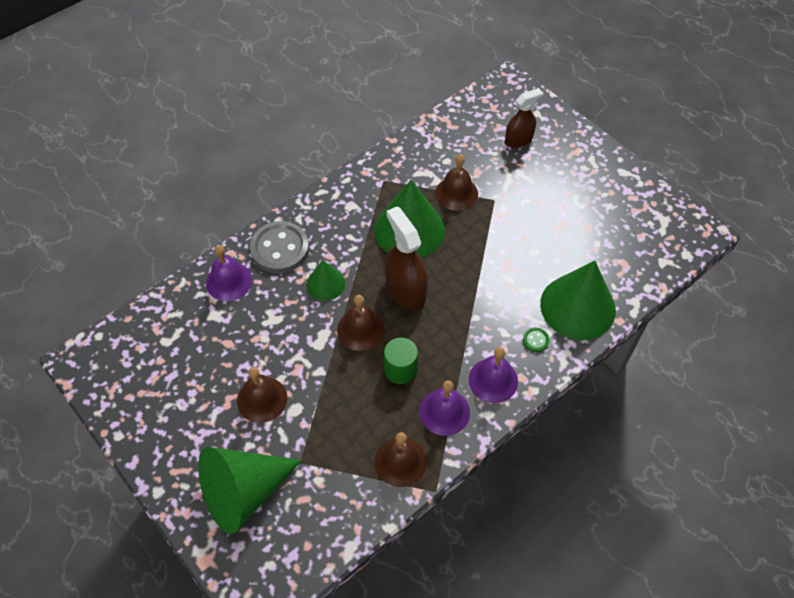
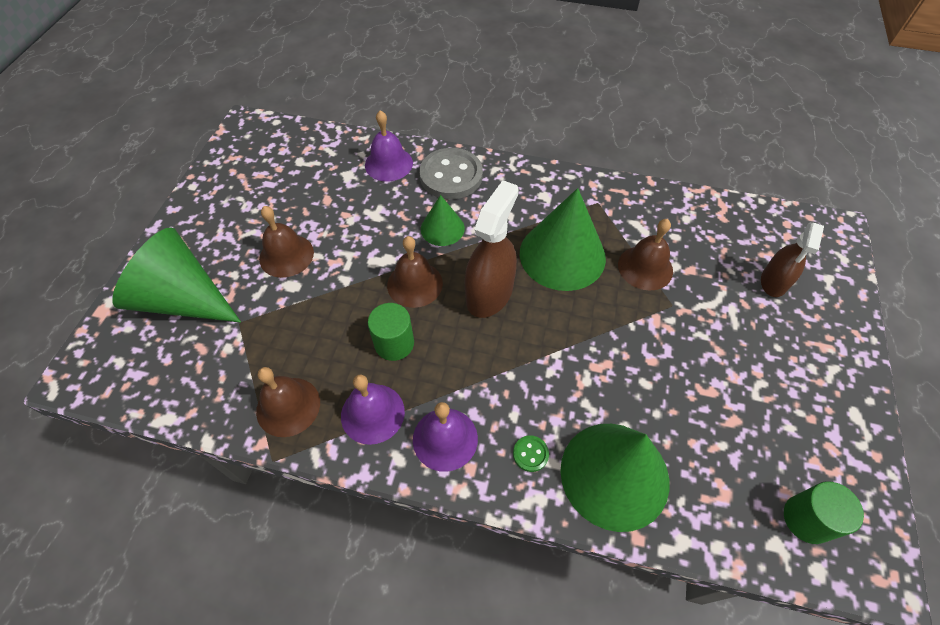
camera: 55 degrees right, 0 degrees up
(518, 139) = (774, 282): brown spray bottle -> brown spray bottle turned 90 degrees clockwise
(659, 238) = (807, 519): none -> green cylinder

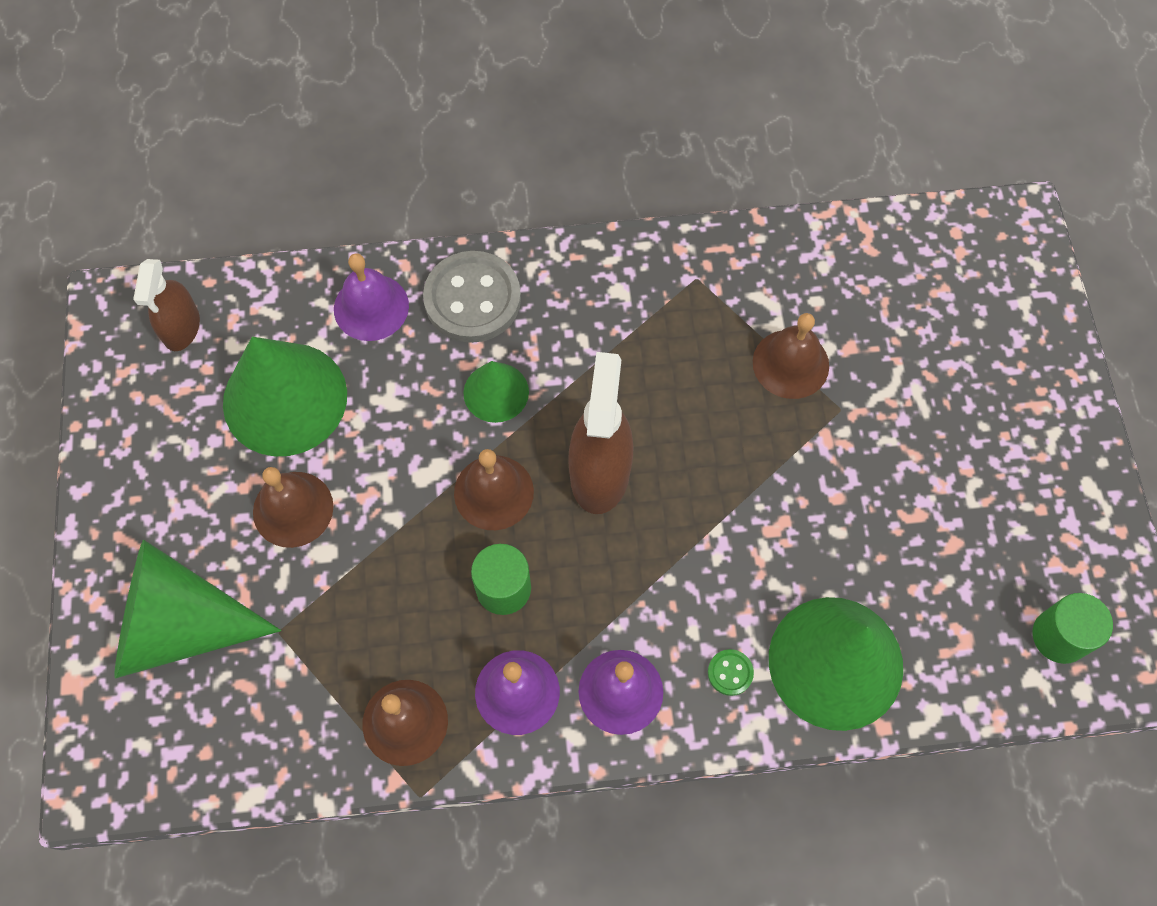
camera: 20 degrees left, 10 degrees up
(562, 255) = (676, 380): green cone -> green cone (285, 398)
(774, 282) = (958, 331): brown spray bottle -> brown spray bottle (181, 327)

